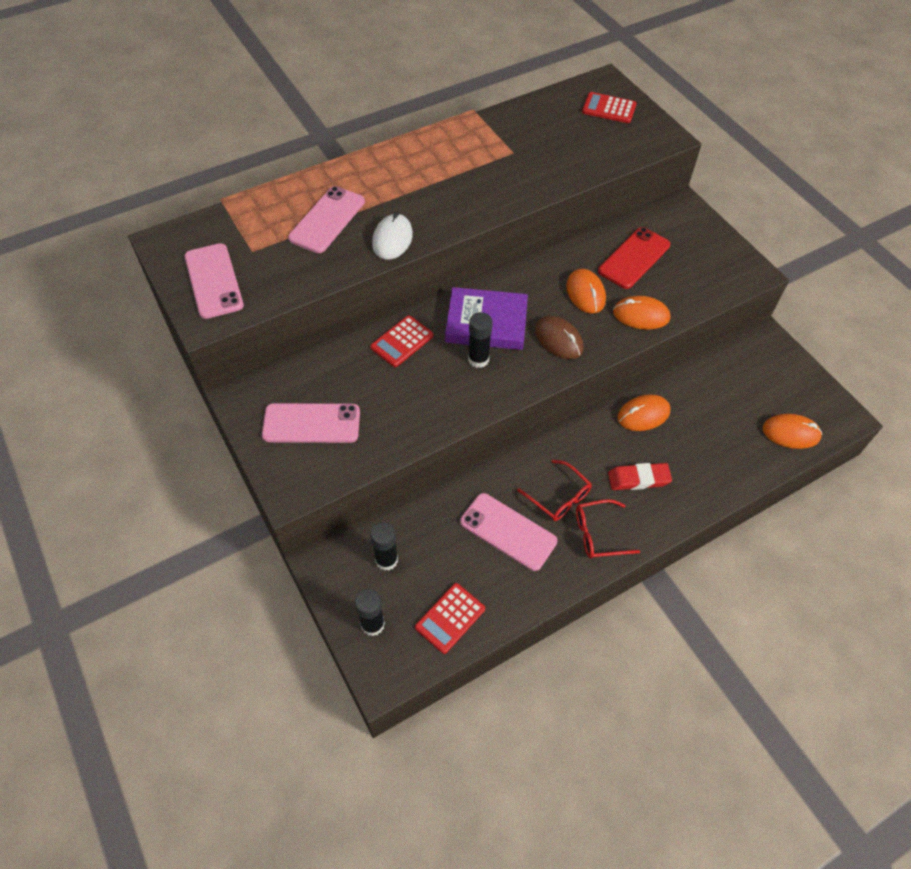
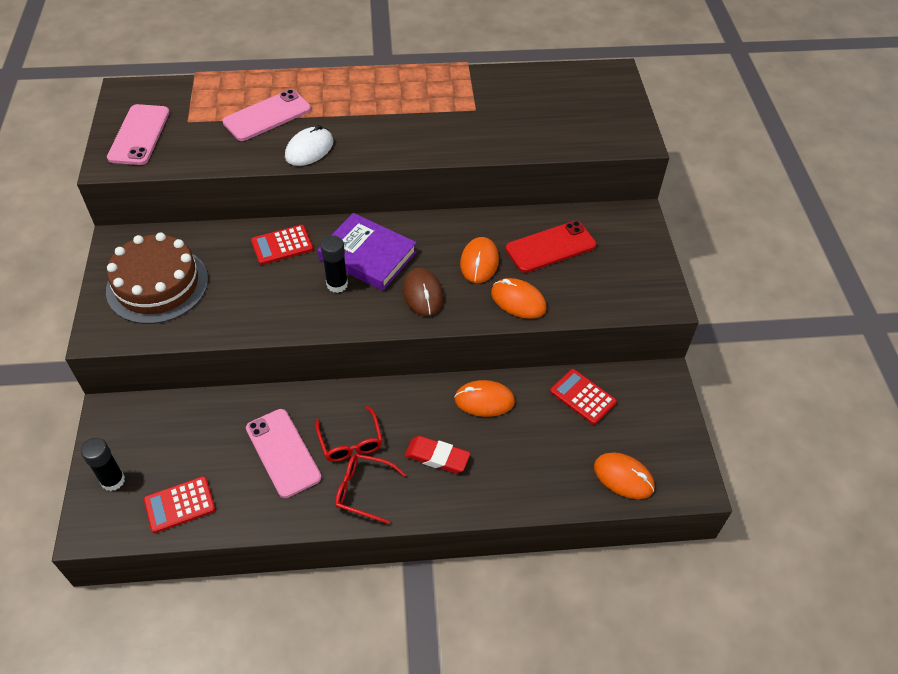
camera: 25 degrees right, 5 degrees down
(311, 423) = (157, 285): pink phone -> brown cake
(386, 560) = (163, 432): black glue stick -> none
(609, 108) = (598, 98): red calculator -> red calculator (582, 397)

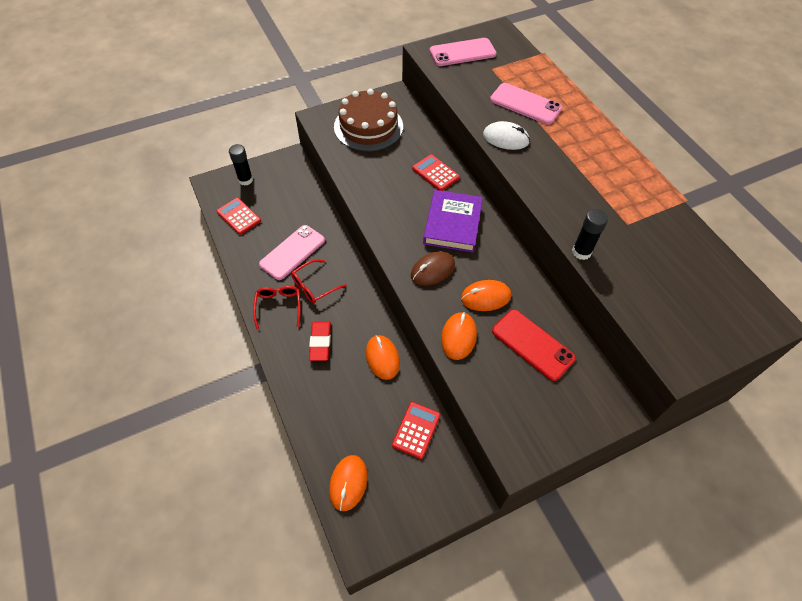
camera: 70 degrees right, 5 degrees up
(337, 284) = (415, 216): black glue stick -> black glue stick (581, 252)

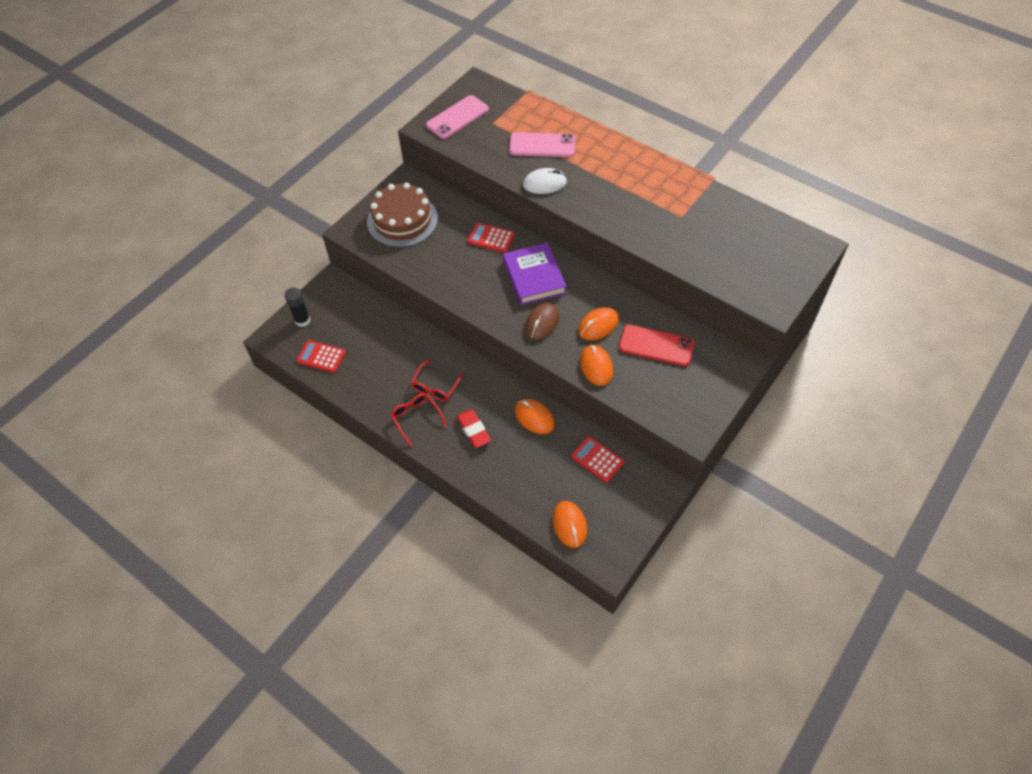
camera: 25 degrees left, 0 degrees up
(292, 252) = (395, 366): pink phone -> none
(416, 430) = (597, 459): red calculator -> red calculator turned 45 degrees counterclockwise
(581, 252) = (660, 254): black glue stick -> none

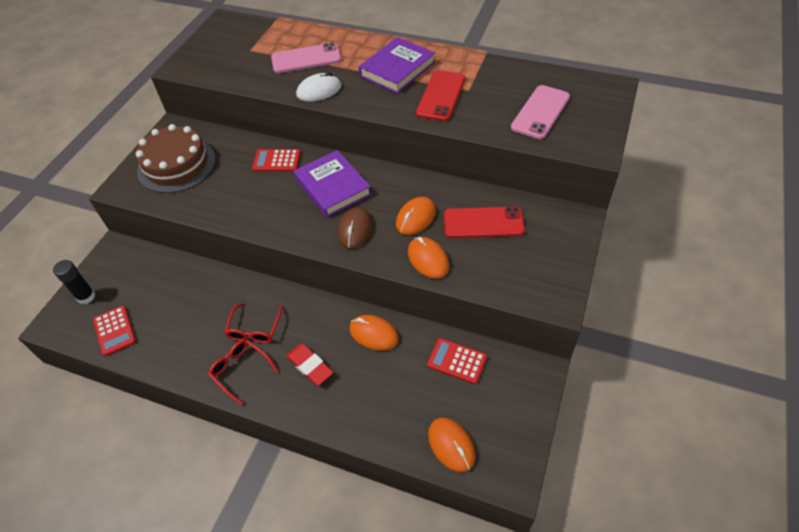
camera: 15 degrees left, 5 degrees down
(321, 357) = (114, 331): red calculator -> red calculator turned 120 degrees counterclockwise
(457, 117) = (211, 52): pink phone -> pink phone (540, 112)
(623, 177) = (397, 69): none -> purple book
(654, 216) = (441, 96): none -> red phone

